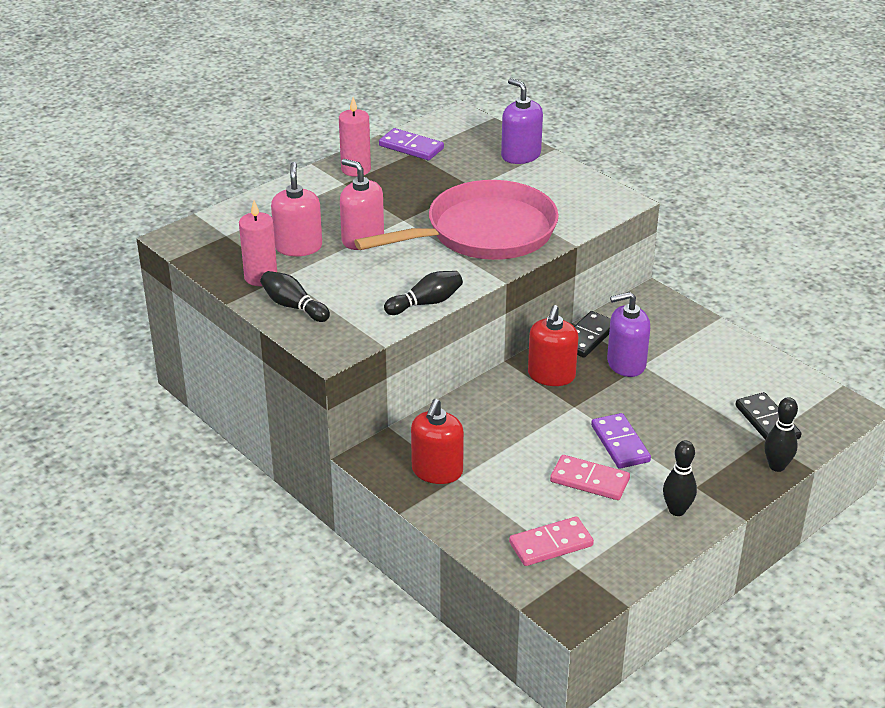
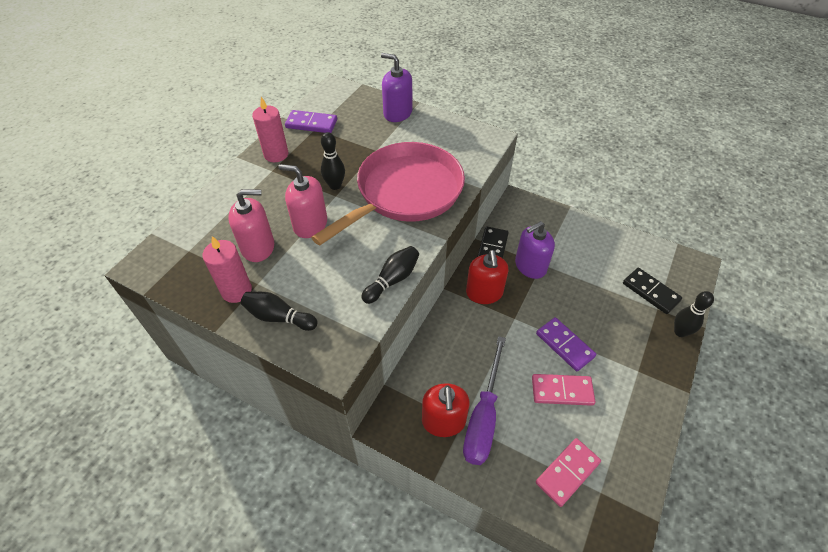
camera: 20 degrees left, 15 degrees up
(298, 247) = (258, 247): pink soap dispenser -> pink soap dispenser turned 105 degrees clockwise
(484, 478) = (483, 416): none -> purple screwdriver
(677, 510) = (638, 400): black bowling pin -> black bowling pin (335, 185)

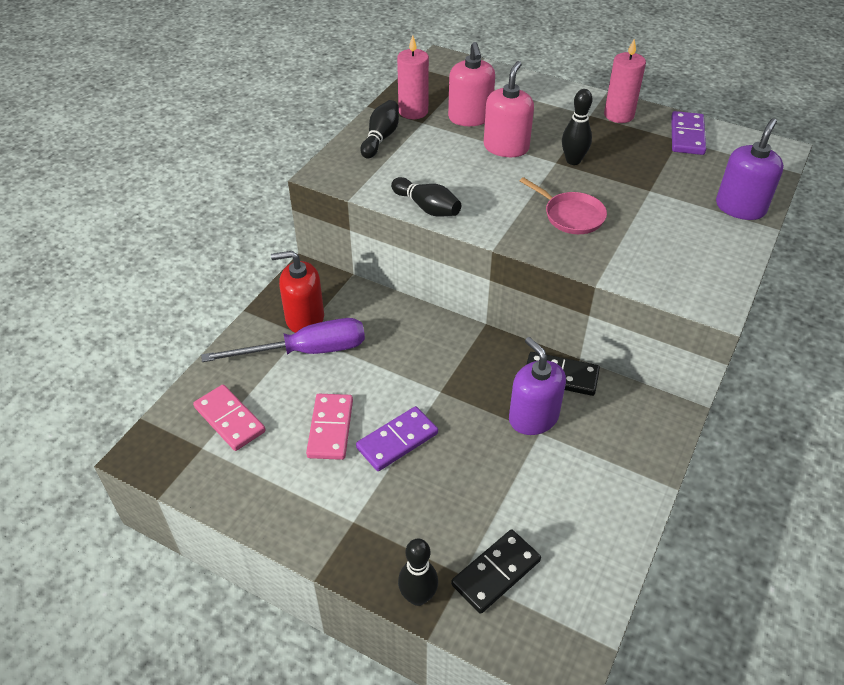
camera: 90 degrees right, 5 degrees down
(405, 193) = (571, 216): pink pan -> pink pan, size x0.43
(483, 416) = (306, 351): purple screwdriver -> purple screwdriver turned 150 degrees clockwise
(484, 293) = (480, 362): red soap dispenser -> none

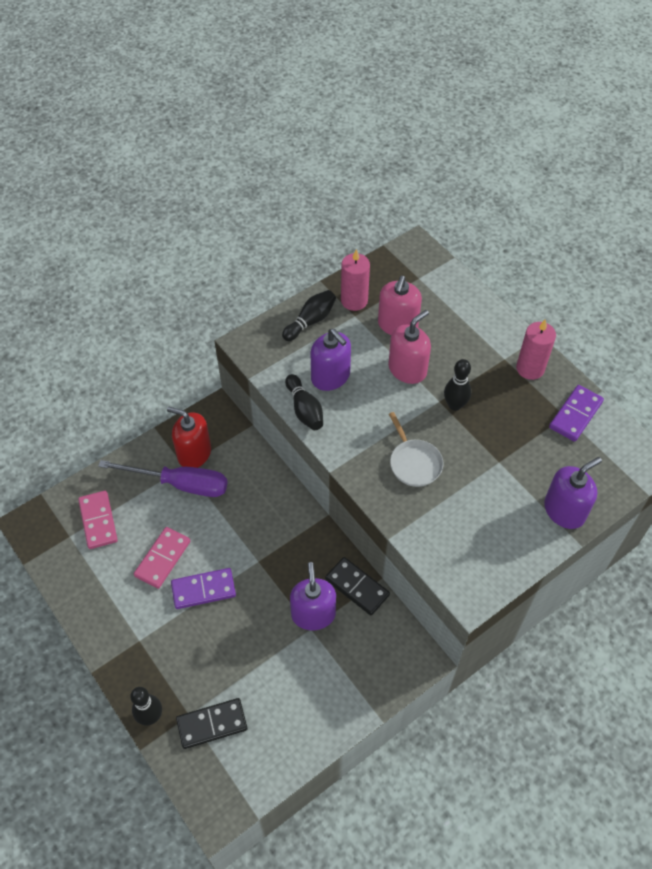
camera: 25 degrees right, 10 degrees up
(434, 174) = (330, 377): none -> purple soap dispenser
(571, 216) = (414, 463): pink pan -> white pan

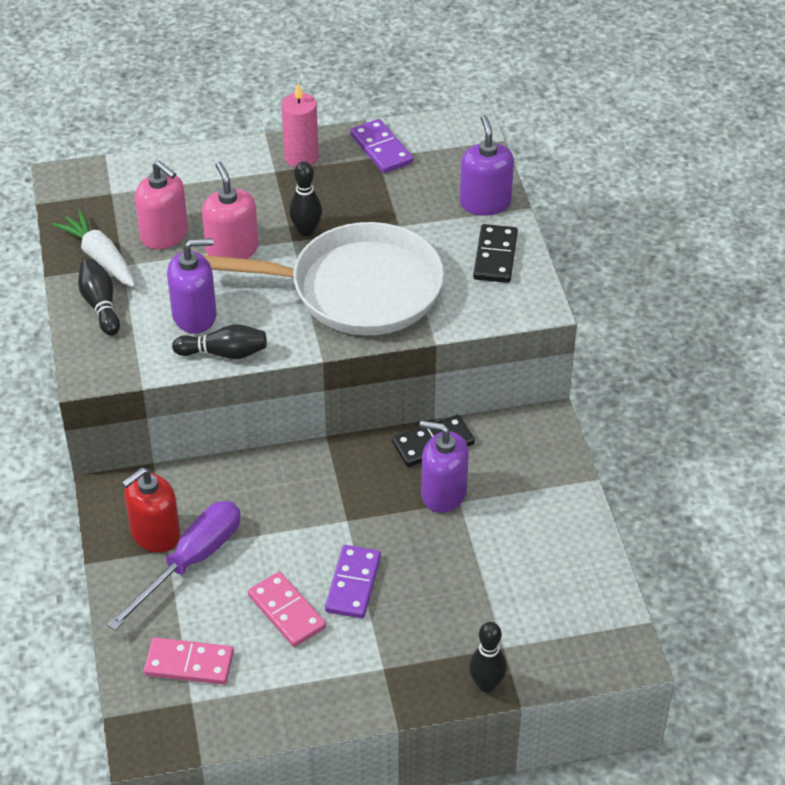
camera: 65 degrees left, 10 degrees down
(212, 724) = (525, 629): black domino -> black domino (495, 256)
(354, 300) = (100, 257): pink candle -> white carrot
(414, 463) = (357, 289): white pan -> white pan, size x2.32

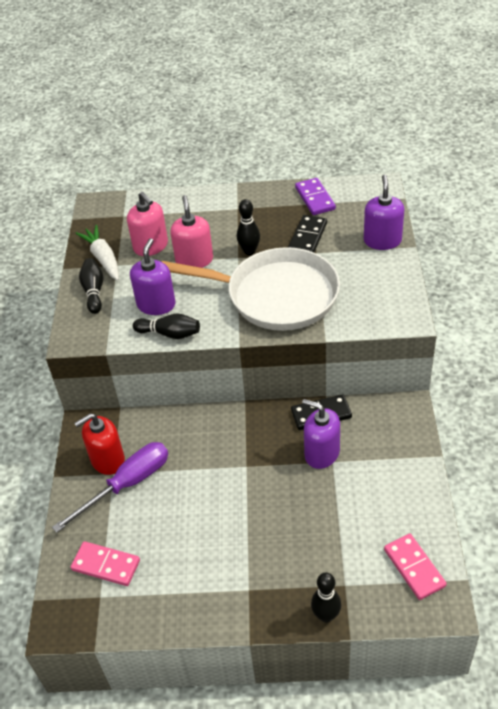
camera: 15 degrees right, 0 degrees up
(194, 315) = (156, 304): purple soap dispenser -> purple soap dispenser turned 75 degrees counterclockwise
(286, 612) = (186, 533): pink domino -> pink domino (414, 568)
(301, 157) = (258, 200): pink candle -> none
(353, 584) = (240, 517): purple domino -> none
(495, 256) = (382, 280): black domino -> black domino (307, 237)

